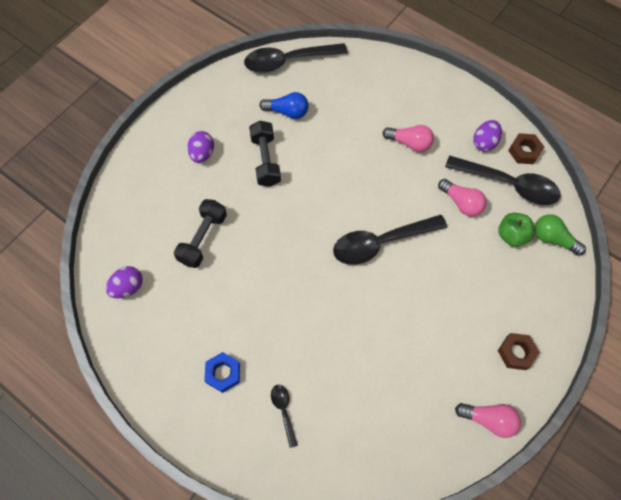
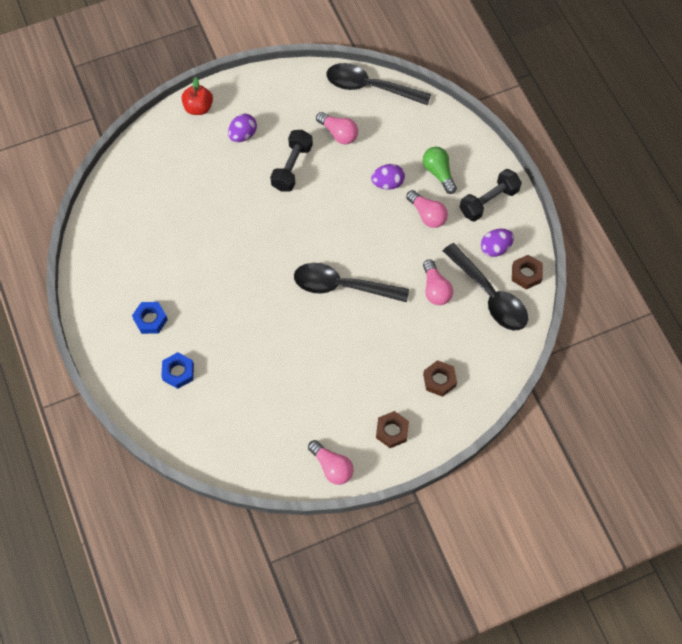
camera: 30 degrees right, 0 degrees up
(128, 287) = (118, 215): purple egg -> purple egg (387, 183)
(145, 149) = (198, 108): none -> red apple
(203, 239) = (199, 207): black dumbbell -> black dumbbell (488, 201)
(284, 411) = (178, 372): black spoon -> blue nut
(287, 112) = (338, 133): blue light bulb -> pink light bulb
(511, 235) = (459, 339): green apple -> none
(522, 282) = (439, 380): none -> brown nut
(553, 239) = (493, 360): green light bulb -> green light bulb (438, 173)

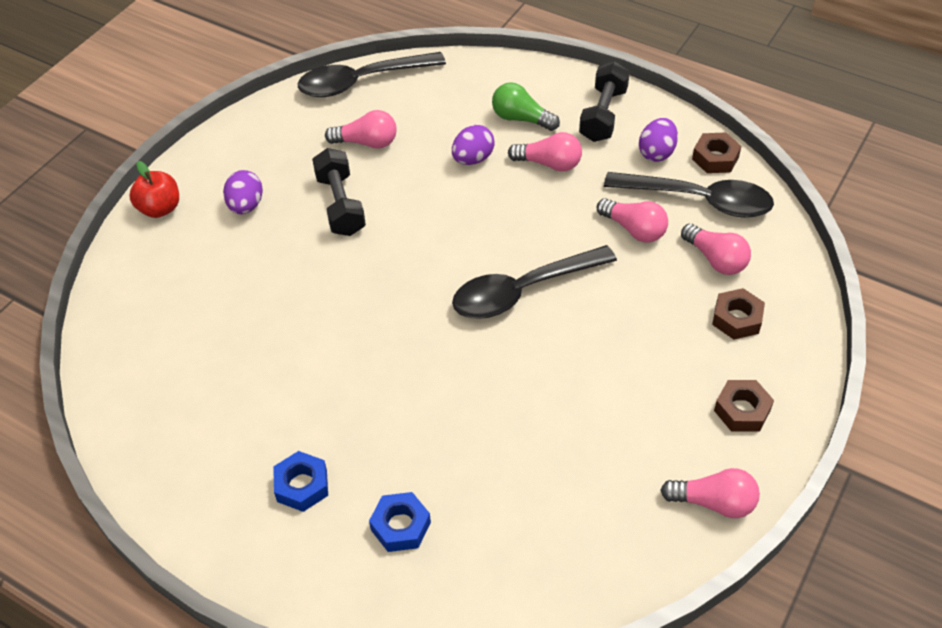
camera: 35 degrees left, 15 degrees down
(462, 338) = (715, 259): none -> pink light bulb

